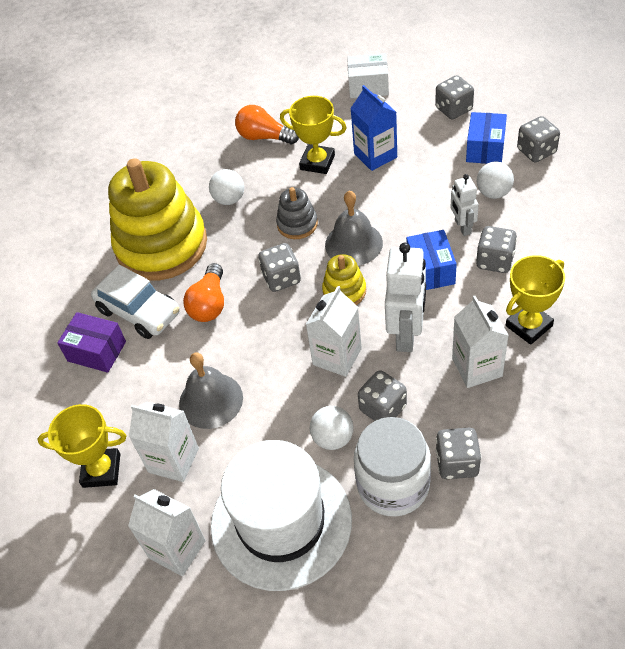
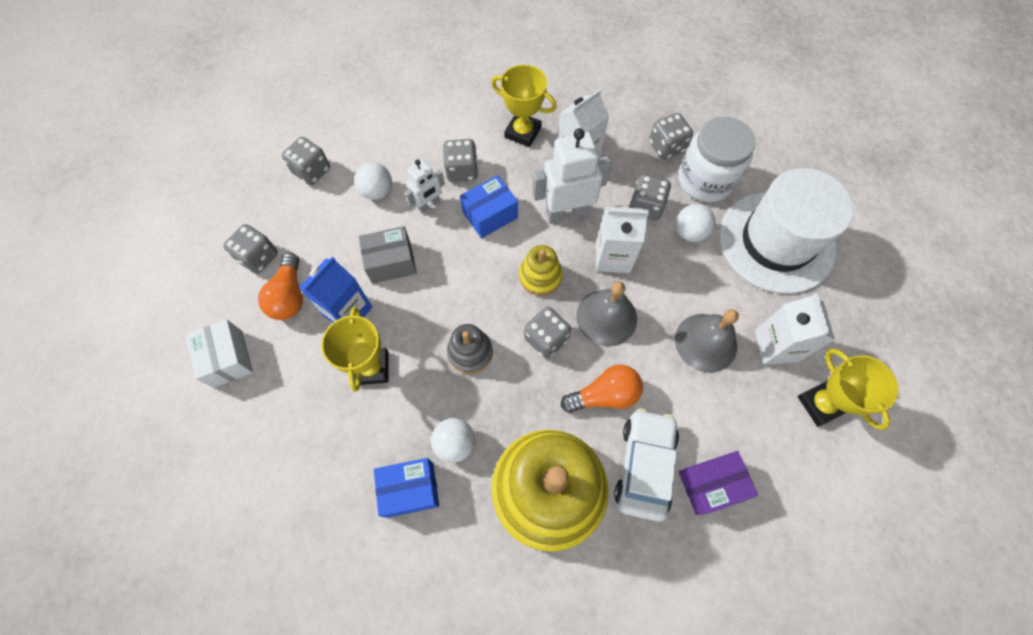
camera: 120 degrees left, 15 degrees up
(97, 351) = (710, 484): purple box -> purple box turned 75 degrees clockwise
(177, 549) = (842, 306): white carton -> none
(264, 137) = (341, 448): orange light bulb -> orange light bulb (289, 296)
(353, 243) = (479, 289): grey bell -> grey bell (606, 317)
(410, 190) = (391, 262): none -> grey box
(485, 149) = (316, 213): blue box -> blue box (410, 489)

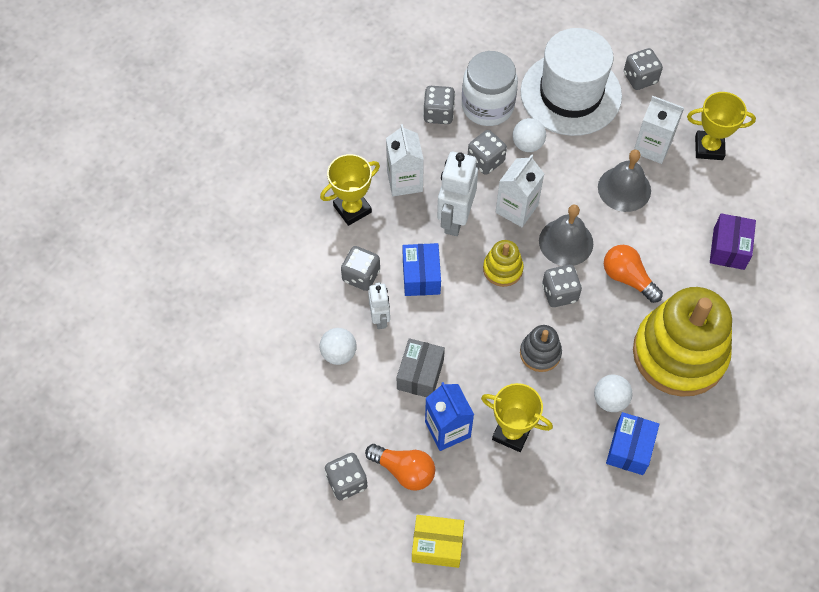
camera: 60 degrees left, 5 degrees down
(228, 359) = (437, 545): white box -> yellow box
(312, 171) = (279, 399): grey dice -> grey dice (640, 78)
(604, 395) = (628, 278): orange light bulb -> orange light bulb turned 60 degrees counterclockwise
(644, 466) = (694, 282): white car -> none

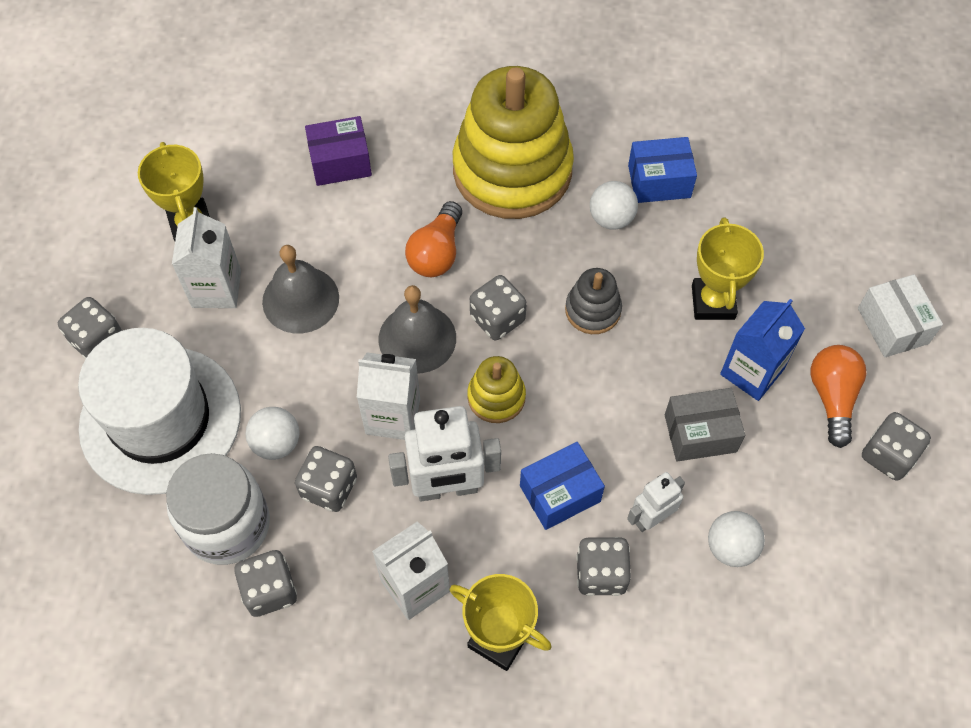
camera: 115 degrees left, 0 degrees up
(437, 545) = (893, 326): yellow box -> white box

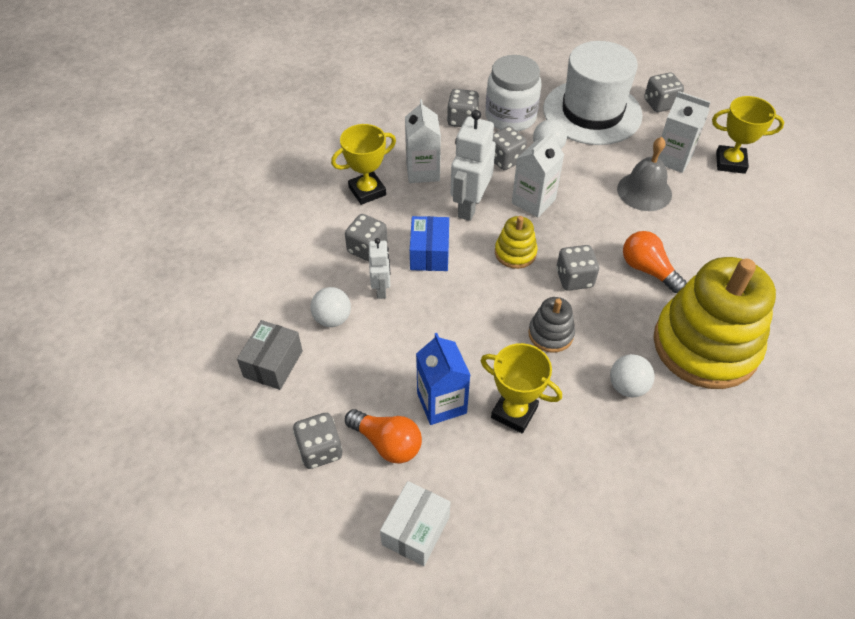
camera: 120 degrees right, 10 degrees down
(340, 162) = (755, 250): purple box -> none
(417, 338) = (583, 233): grey bell -> none
(659, 181) = (649, 440): blue box -> none
(700, 433) = (417, 345): grey box -> grey box (273, 364)
(893, 326) = (416, 530): white box -> white box turned 75 degrees counterclockwise

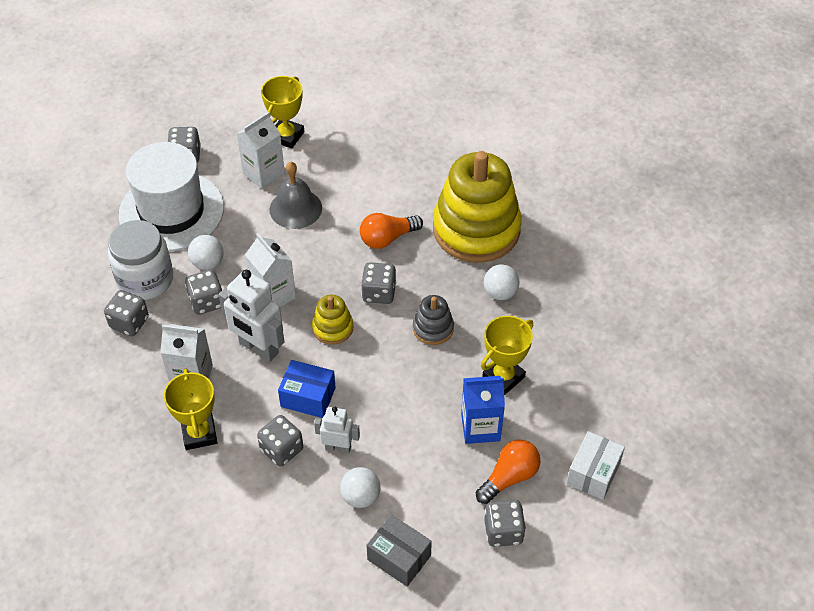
camera: 75 degrees left, 0 degrees up
(416, 530) = (593, 473): white box -> white box turned 75 degrees clockwise

